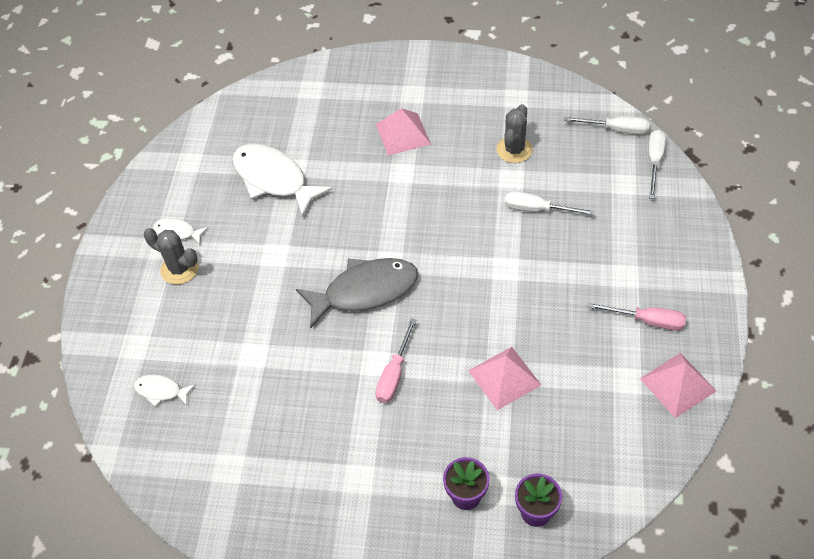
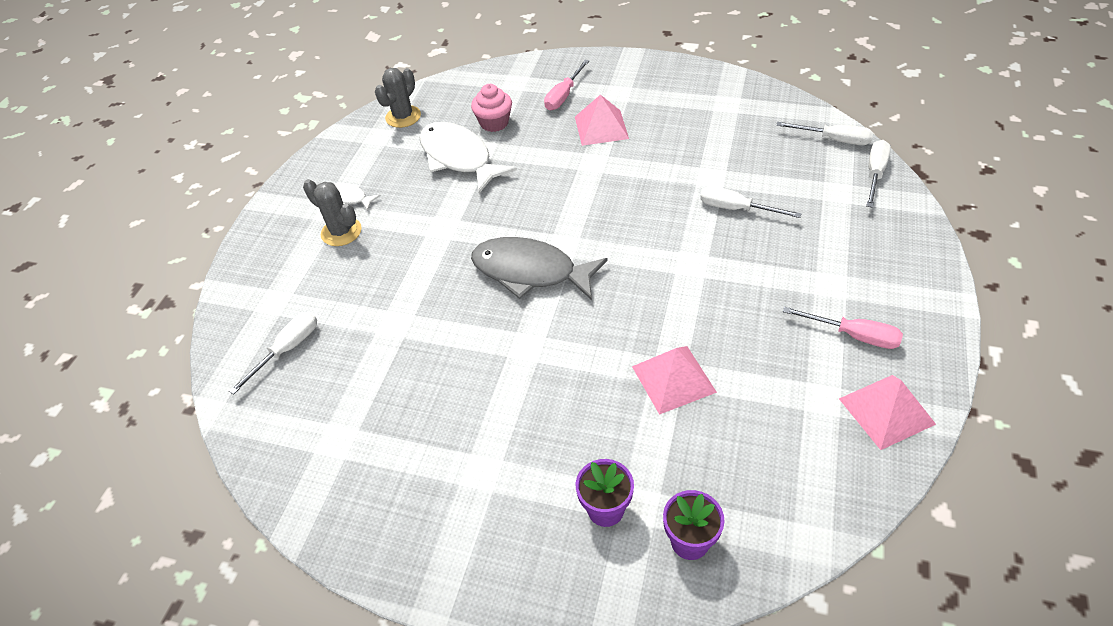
camera: 10 degrees right, 5 degrees down
(161, 391) = (287, 349): white fish -> white screwdriver
(300, 137) = (494, 123): none -> pink cupcake
(364, 291) = (530, 272): grey fish -> grey fish turned 150 degrees counterclockwise
(394, 374) = (546, 361): pink screwdriver -> pink screwdriver (563, 96)
(514, 150) = (718, 150): grey cactus -> grey cactus (403, 117)

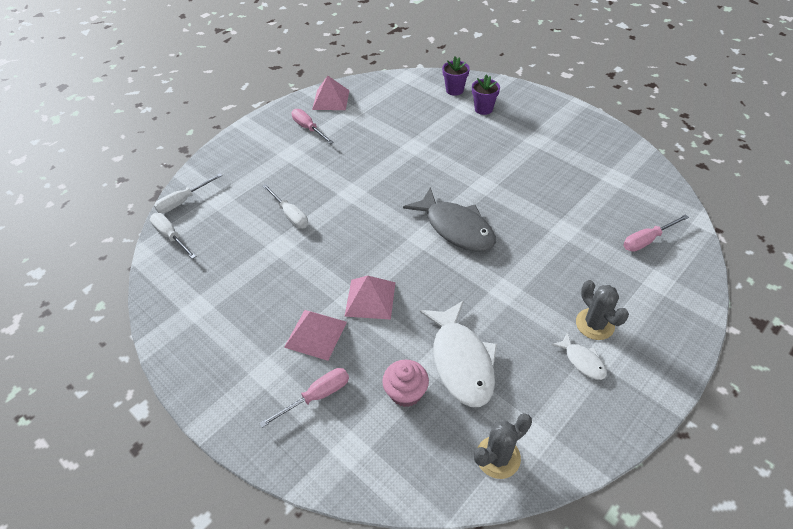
camera: 155 degrees left, 0 degrees up
(287, 349) = (647, 240): white screwdriver -> pink screwdriver
(673, 379) = (414, 142): pink pyramid -> pink pyramid (370, 299)

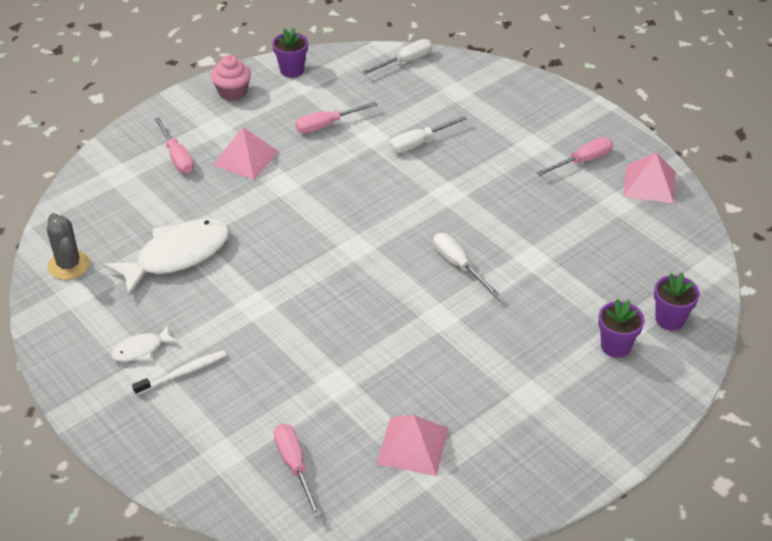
camera: 95 degrees right, 5 degrees down
(173, 321) = (292, 70): none -> purple flower pot
(183, 201) = (458, 66): white screwdriver -> white screwdriver (458, 265)
(265, 279) = (327, 125): none -> pink screwdriver
(370, 299) = (277, 197): pink pyramid -> pink pyramid (412, 445)
(406, 392) = (158, 213): pink cupcake -> pink cupcake (232, 92)
(456, 228) = (365, 278): grey fish -> none
(461, 361) = (177, 256): white fish -> white fish turned 150 degrees clockwise
(595, 324) = (183, 373): grey cactus -> white toothbrush

